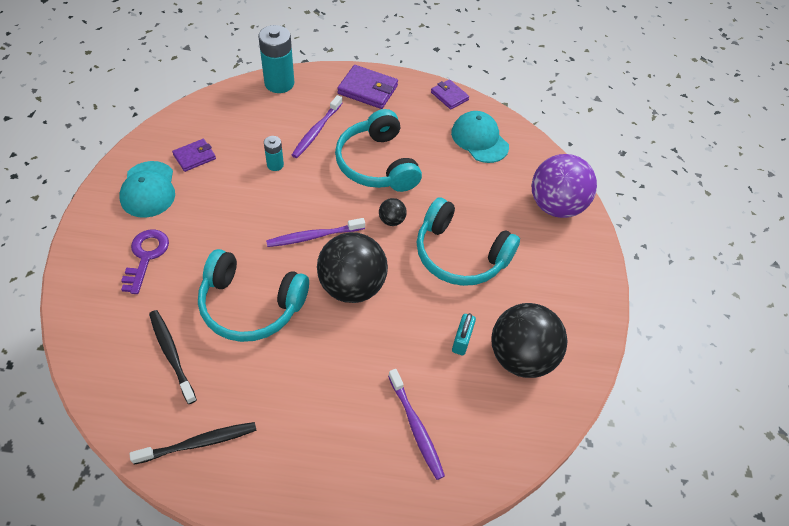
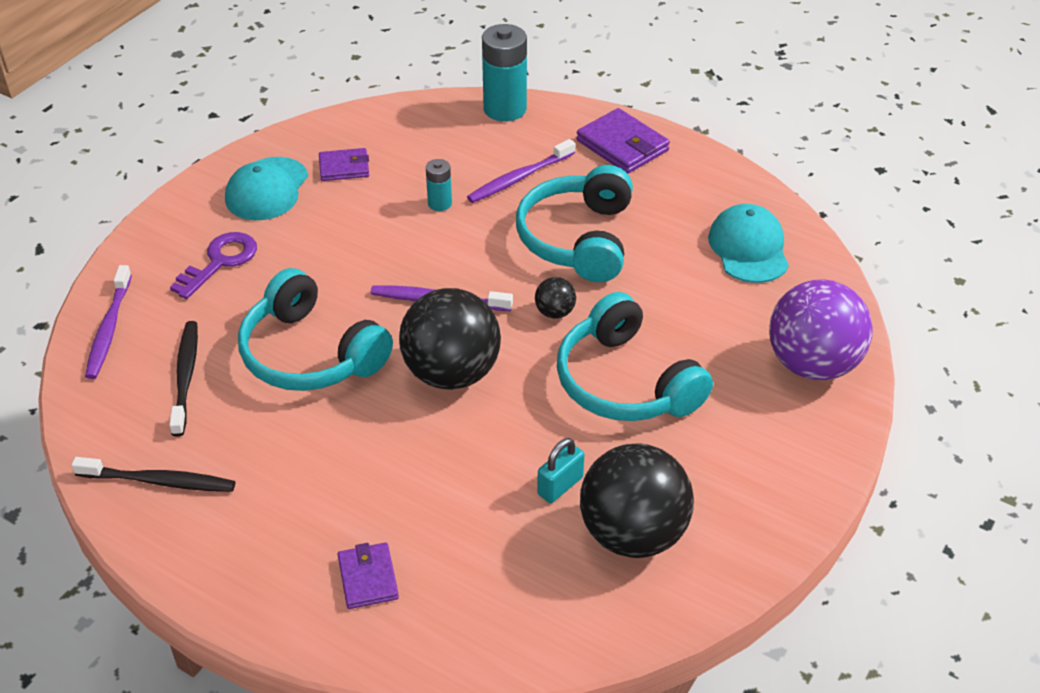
camera: 30 degrees right, 10 degrees down
(416, 427) = (432, 564): purple toothbrush -> purple toothbrush (109, 329)
(449, 96) = (738, 182): purple wallet -> purple wallet (368, 578)

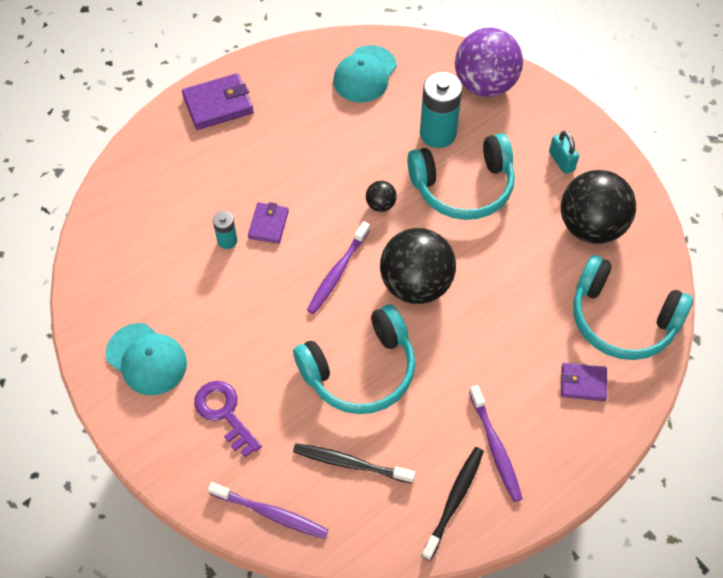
camera: 70 degrees left, 15 degrees up
(344, 167) = (147, 295): purple wallet -> purple wallet (268, 224)
(505, 109) = (131, 163): turquoise battery -> turquoise battery (437, 133)
(519, 178) = (223, 180): purple toothbrush -> purple toothbrush (495, 448)
(560, 486) = (540, 252): turquoise padlock -> turquoise padlock (561, 161)
(578, 239) = (310, 166): turquoise headphones -> turquoise headphones (622, 319)
(748, 248) = (365, 74): turquoise cap -> turquoise cap turned 75 degrees counterclockwise

